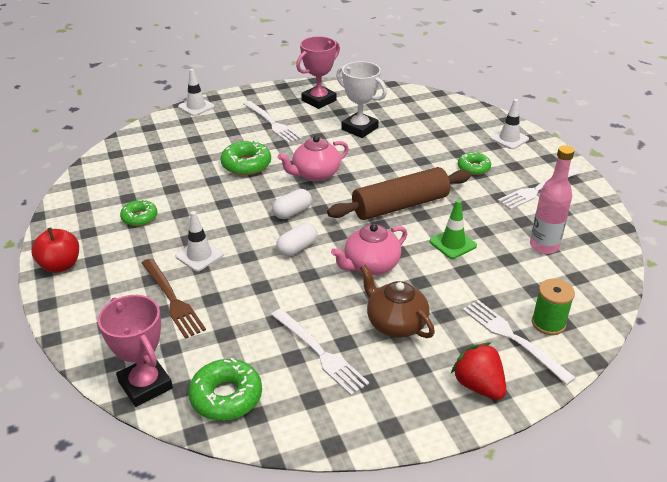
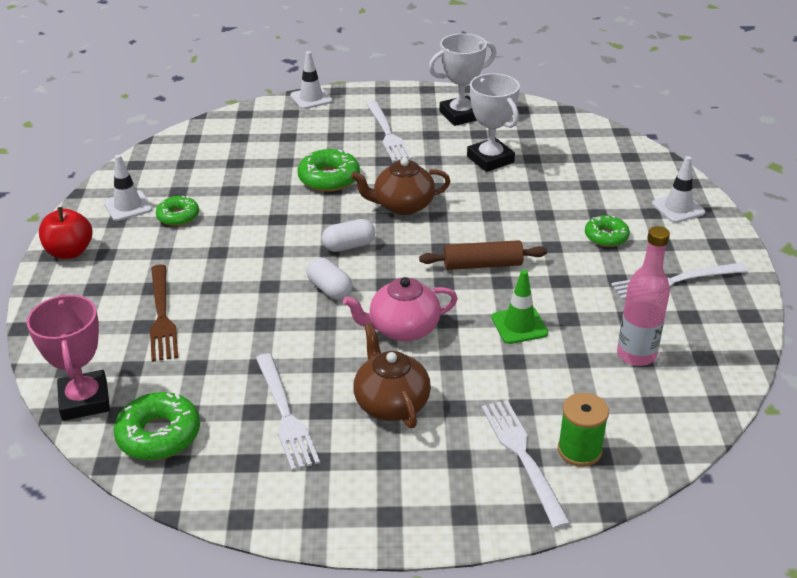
camera: 20 degrees right, 0 degrees up
(199, 255) = (217, 273): white traffic cone -> white traffic cone (128, 206)
(297, 248) = (329, 289): white capsule -> white capsule turned 75 degrees clockwise
(315, 174) = (402, 205): pink teapot -> brown teapot
(319, 100) = (460, 115): pink trophy -> white trophy
(400, 205) = (482, 265): brown rolling pin -> brown rolling pin, size x0.63
(478, 386) = (445, 500): red strawberry -> none

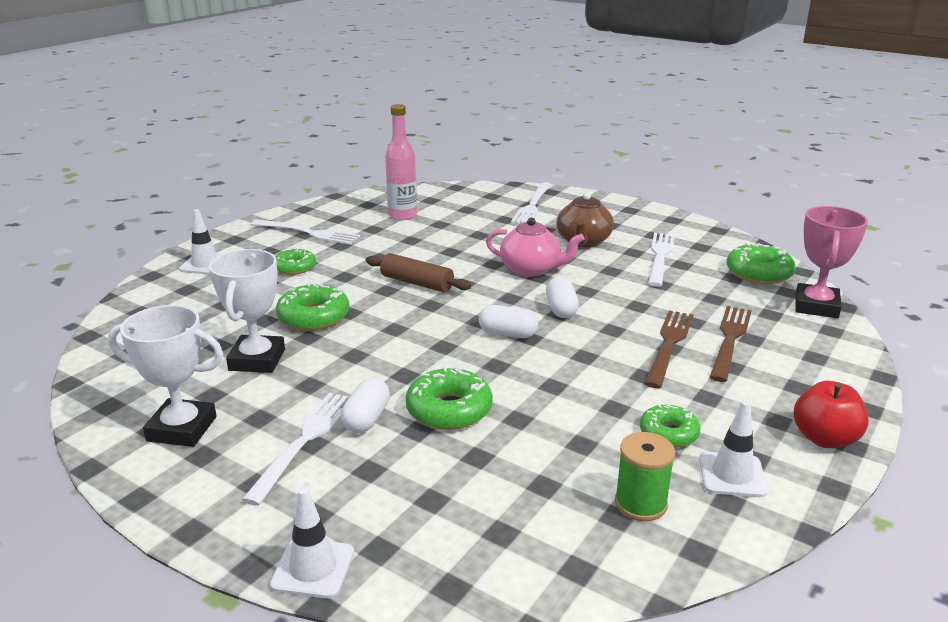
camera: 145 degrees left, 10 degrees down
(212, 288) = (669, 345): none -> brown fork
(370, 155) = (366, 419): none -> white capsule
(402, 205) = (412, 349): brown teapot -> none
(509, 201) = (313, 317): none -> green donut
(519, 325) = (448, 246): green traffic cone -> none
(579, 450) = (499, 199): green spool -> green spool (640, 503)

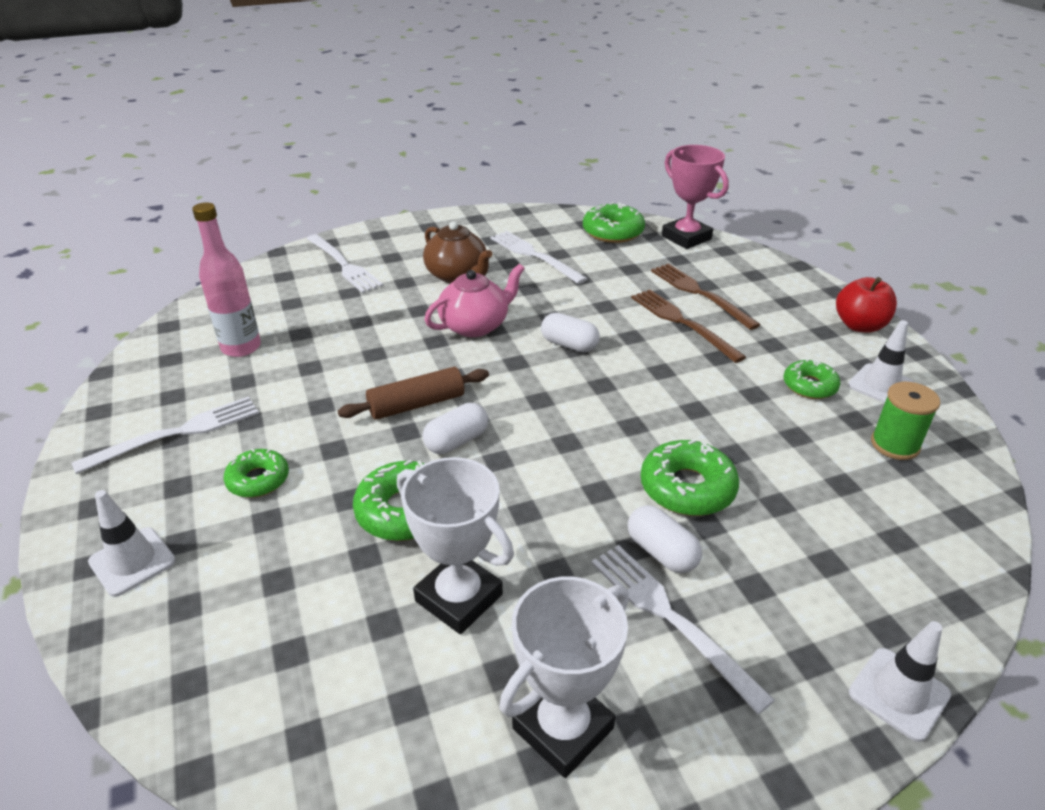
camera: 55 degrees left, 10 degrees up
(508, 334) = (583, 393): white capsule -> white capsule (456, 441)

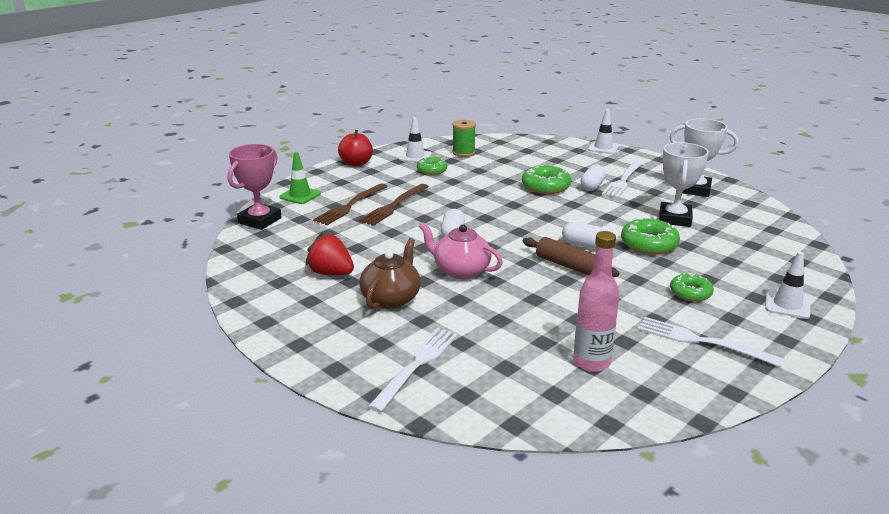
camera: 115 degrees left, 10 degrees down
(534, 256) = (331, 273): white fork -> red strawberry
(613, 232) = (264, 249): green donut -> none
(749, 268) = (300, 195): none -> green traffic cone

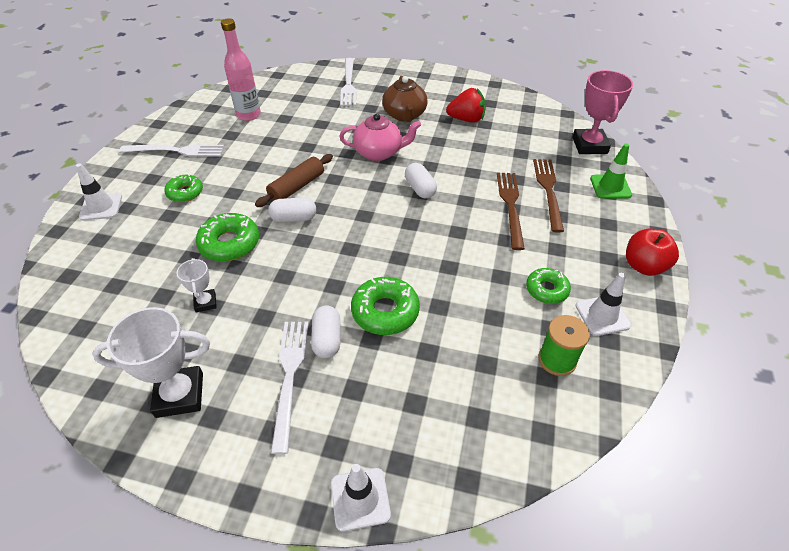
camera: 150 degrees right, 20 degrees up
(568, 266) = (297, 187): brown rolling pin -> brown rolling pin turned 60 degrees counterclockwise
(674, 219) = (205, 302): white trophy -> white trophy, size x0.54

